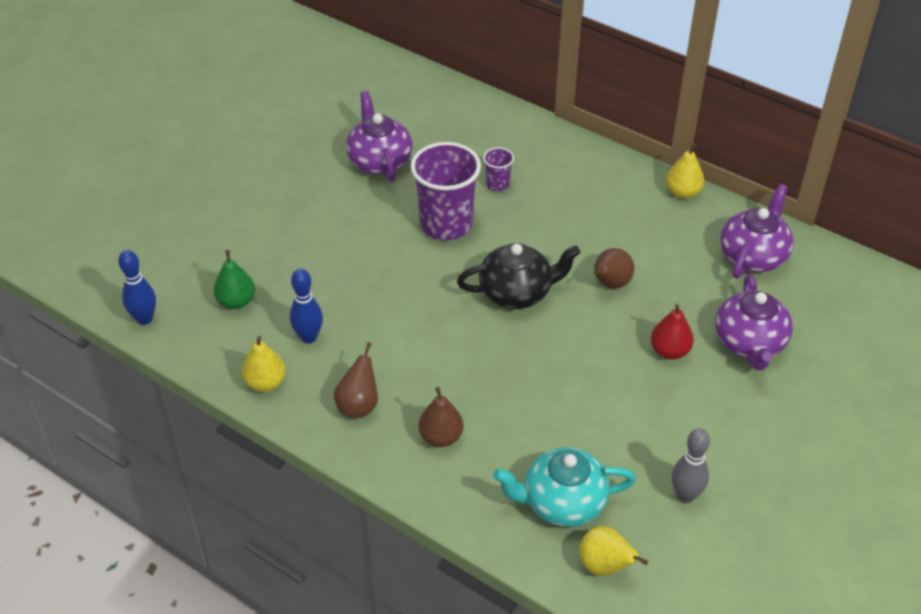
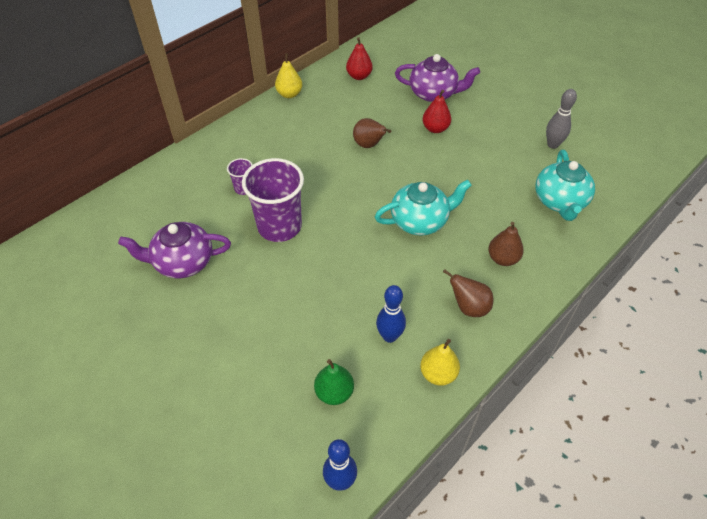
camera: 80 degrees left, 5 degrees up
(486, 349) = (420, 221): none -> turquoise teapot
(517, 292) = (366, 195): black teapot -> none
(604, 566) = (608, 190): yellow pear -> none
(753, 256) = (359, 76): purple teapot -> red pear

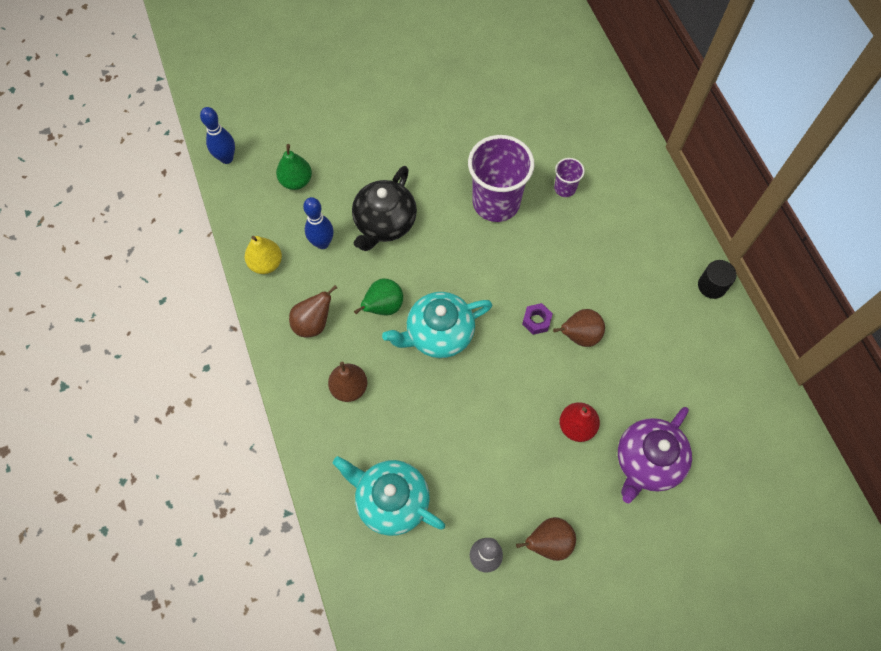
camera: 115 degrees right, 15 degrees up
(183, 262) = (490, 113): purple teapot -> none
(289, 94) = (712, 285): yellow pear -> black cylinder
(341, 296) = (384, 223): none -> black teapot
(359, 76) = (721, 383): red pear -> none
(372, 170) = (536, 321): none -> purple nut
(420, 221) = (438, 333): turquoise teapot -> turquoise teapot turned 60 degrees clockwise
(421, 264) = (383, 307): none -> green pear
(518, 120) = (548, 542): none -> brown pear

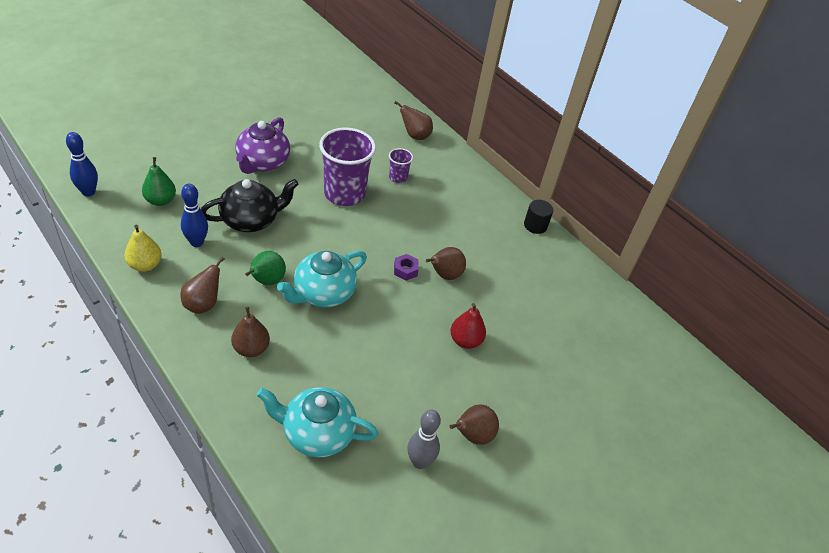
camera: 25 degrees left, 20 degrees down
(384, 223) = (251, 220): black teapot -> black teapot turned 120 degrees counterclockwise
(604, 127) = (415, 136): none -> brown pear
(647, 461) = (533, 355): purple teapot -> purple teapot (262, 162)

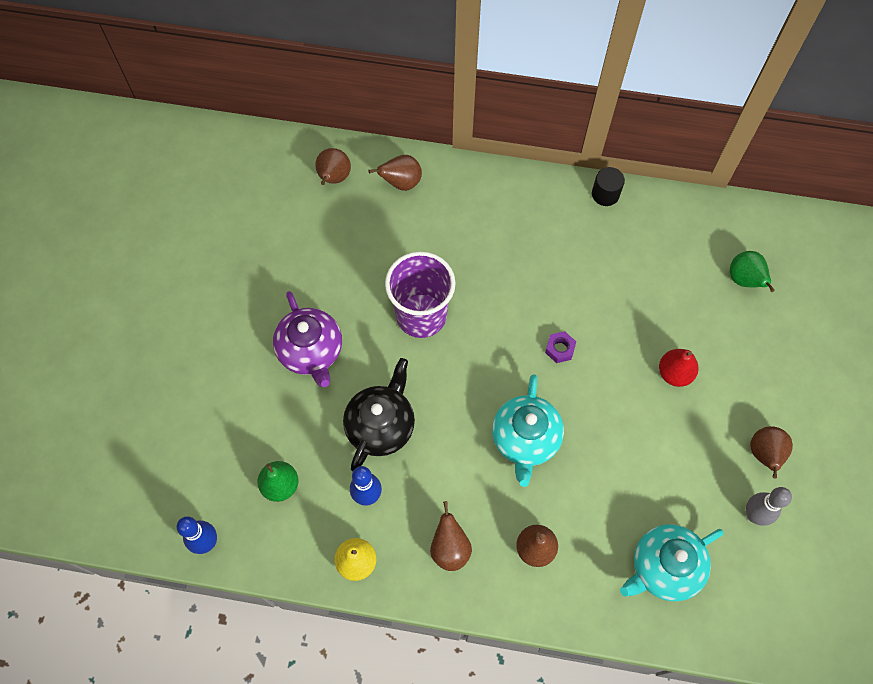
camera: 35 degrees left, 20 degrees up
(266, 281) = (469, 474): green pear -> green pear (744, 280)
(398, 177) = (443, 250): purple cup -> none
(444, 275) = (593, 322): brown pear -> brown pear (334, 178)

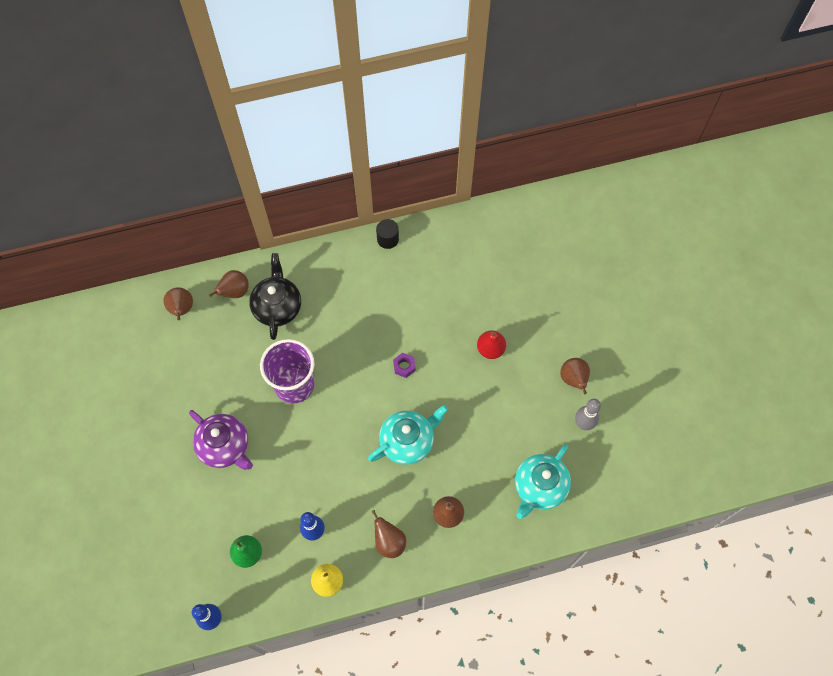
camera: 25 degrees left, 0 degrees up
(381, 425) = (301, 478): black teapot -> black teapot (277, 307)
(525, 439) = (408, 441): turquoise teapot -> turquoise teapot turned 105 degrees counterclockwise
(744, 280) = (510, 262): green pear -> none

